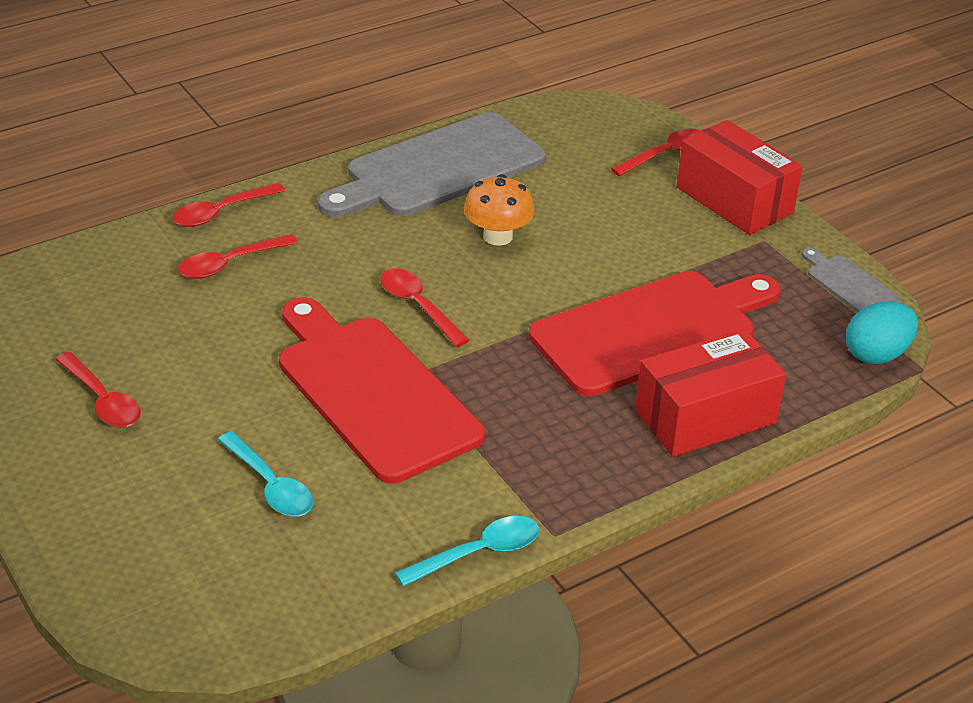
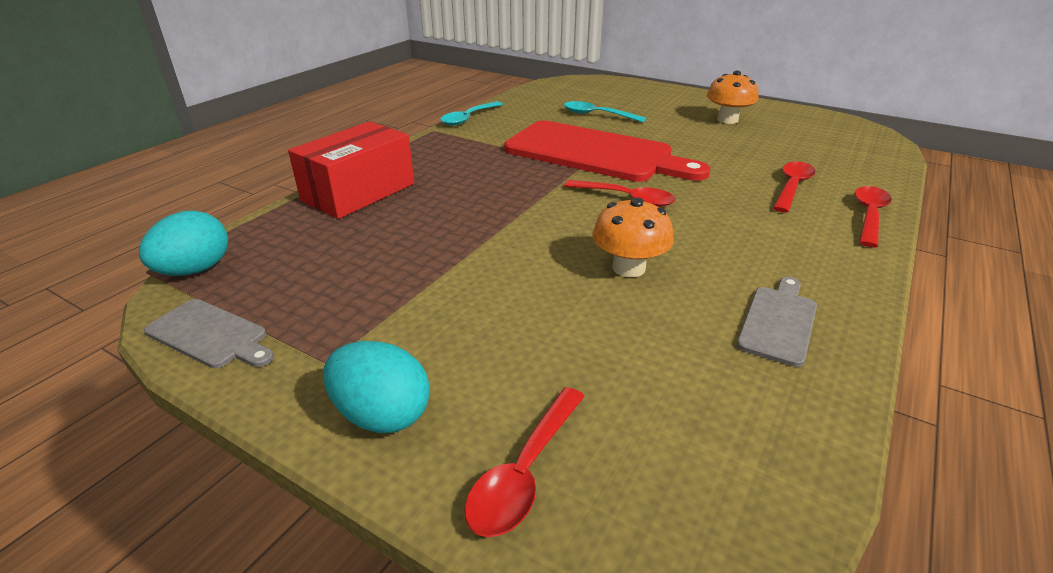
camera: 155 degrees right, 5 degrees down
(103, 400) = (727, 120): red spoon -> orange mushroom
(438, 169) = (778, 322): grey cutting board -> grey cutting board, size x0.45
(651, 330) = (426, 232): red cutting board -> none
(734, 200) = (382, 414): red box -> turquoise egg

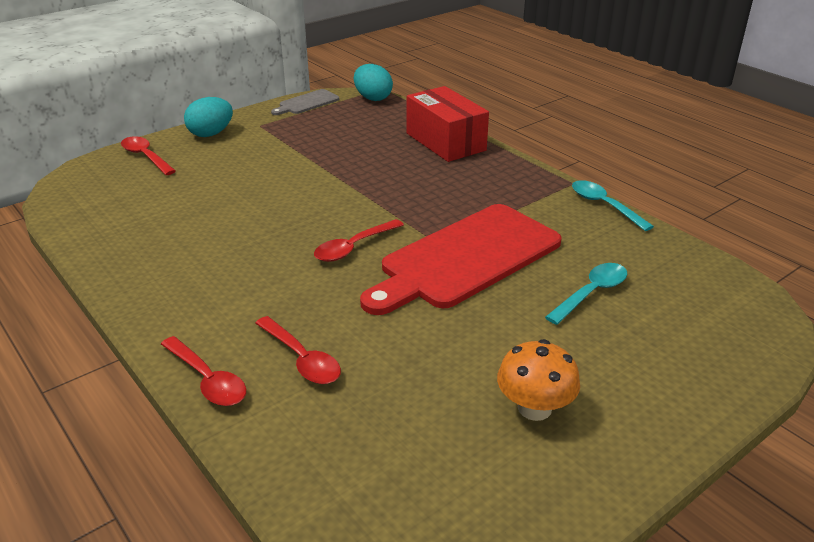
camera: 110 degrees right, 0 degrees up
(628, 268) = (254, 219): orange mushroom -> none
(778, 322) = (146, 253): grey cutting board -> none

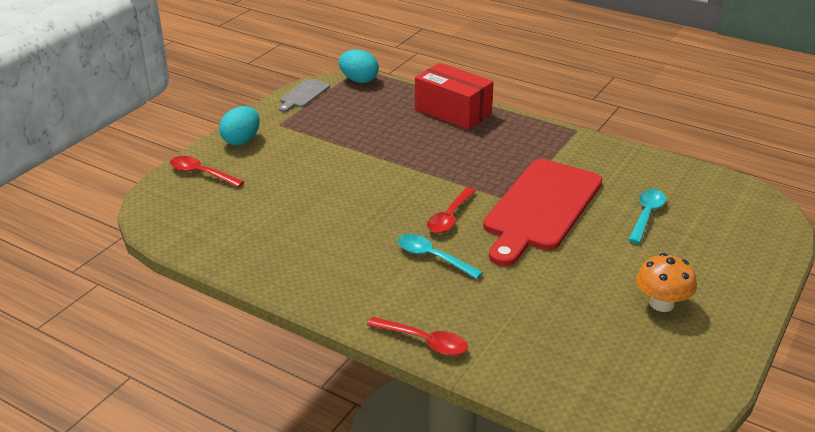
camera: 20 degrees left, 0 degrees up
(302, 359) = (480, 310): red spoon -> none
(604, 205) = (612, 144): turquoise spoon -> turquoise spoon (432, 257)

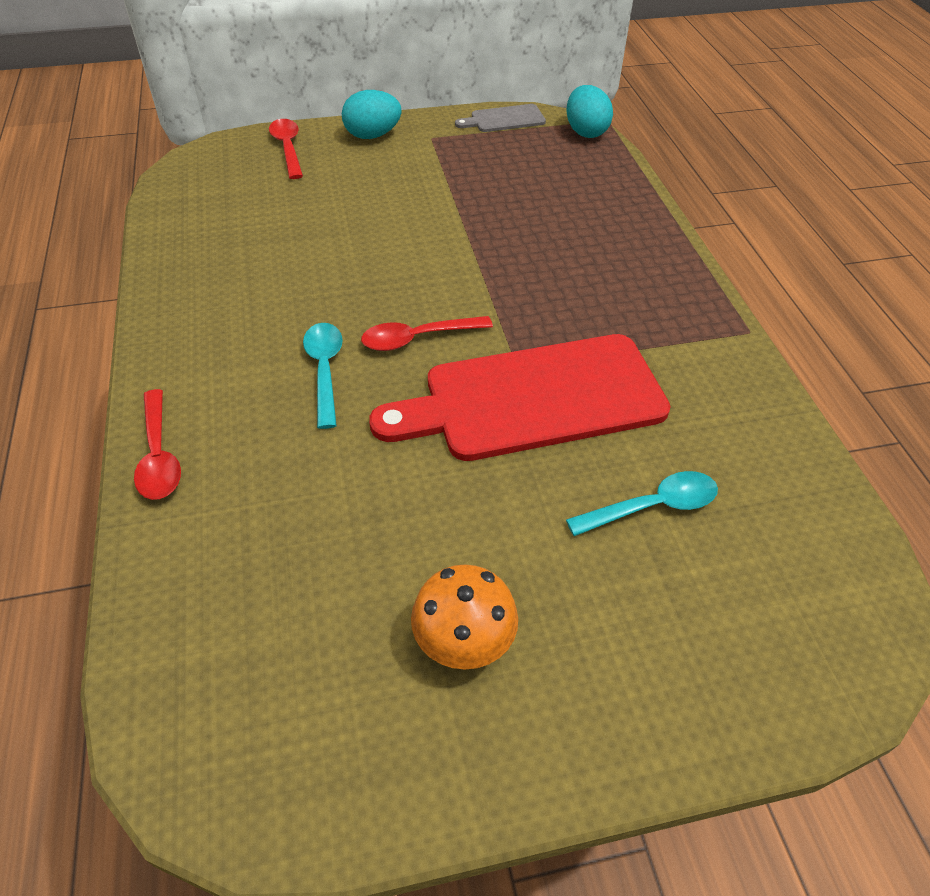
camera: 45 degrees right, 15 degrees up
(453, 111) = (629, 220): red box -> none

